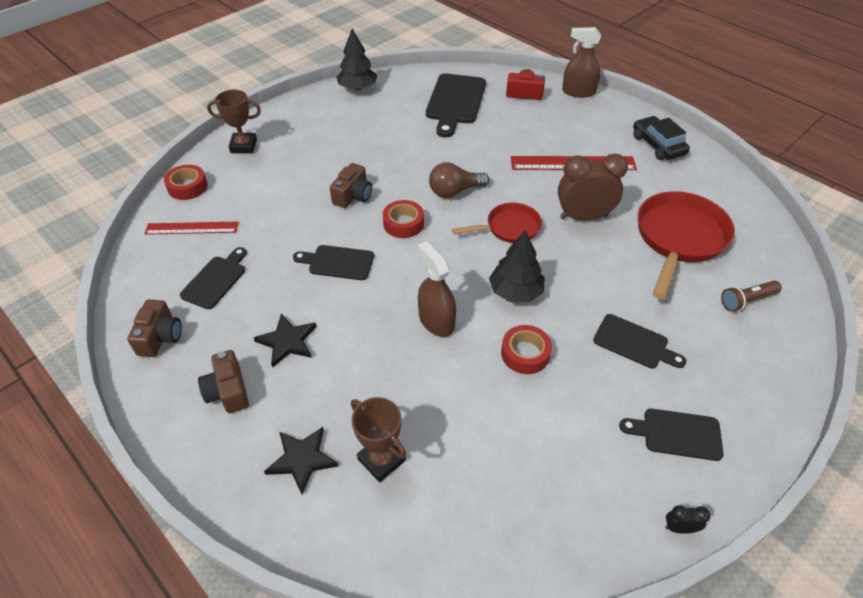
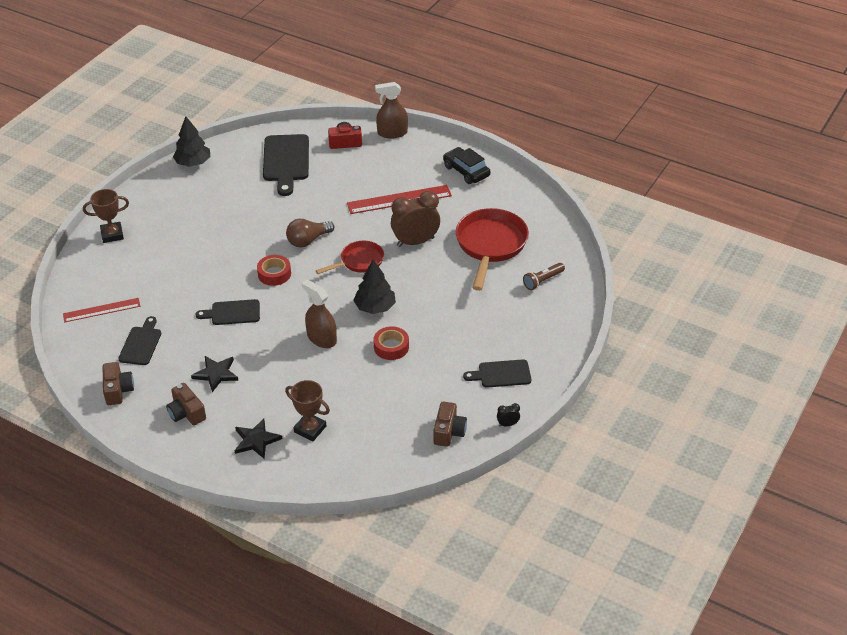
camera: 15 degrees left, 5 degrees down
(187, 187) = (80, 278): red tape -> none
(353, 196) = (225, 259): brown camera -> brown camera (449, 432)
(634, 343) = (466, 325): black cutting board -> none

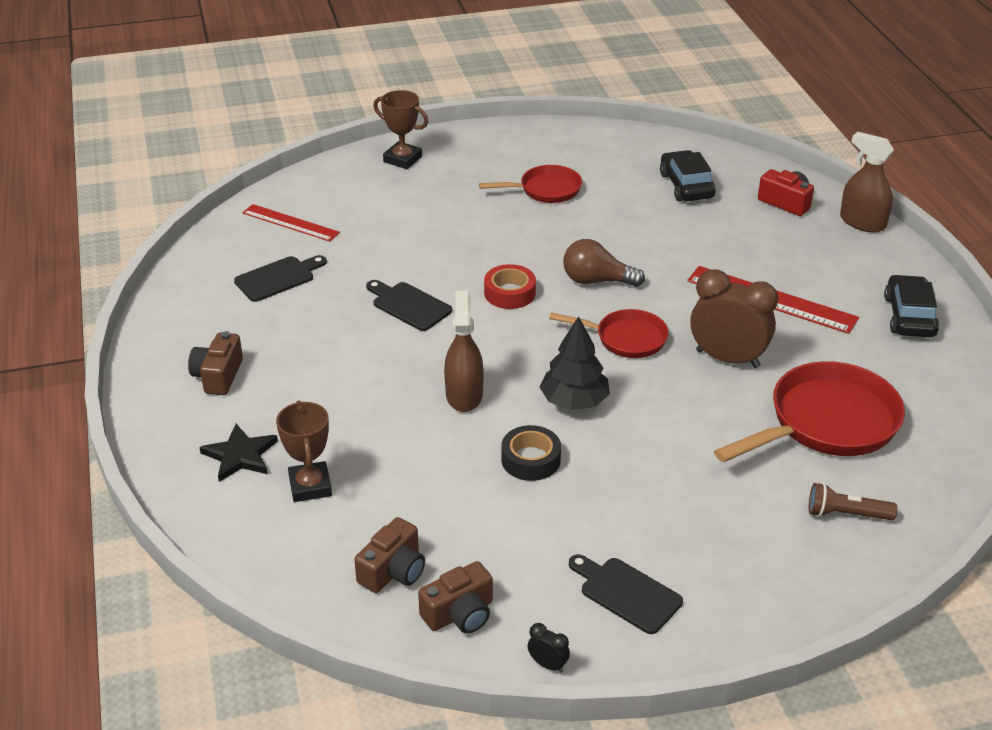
camera: 45 degrees right, 5 degrees down
(118, 390) = (192, 308): brown camera -> brown camera (393, 571)
(193, 163) = (580, 135): black tree -> none
(216, 374) = (303, 356): black star -> none
(217, 206) = (546, 190): none -> red pan
(286, 161) = (686, 185): black cutting board -> black car
(391, 347) = (530, 460): red tape -> black tape

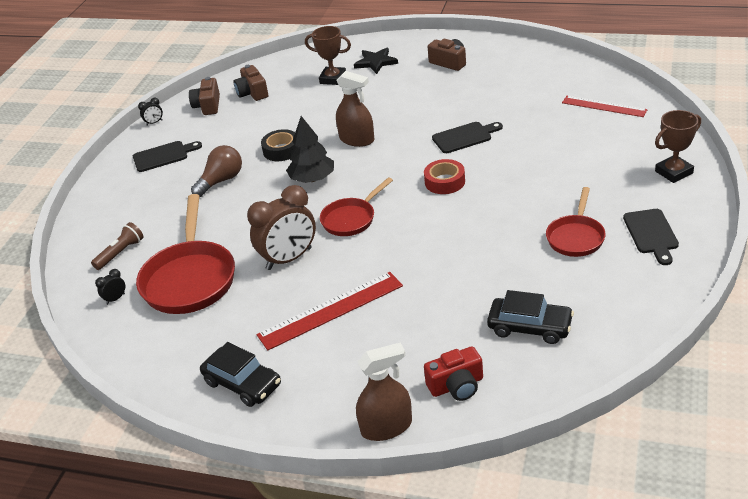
camera: 125 degrees right, 0 degrees up
(278, 278) = (535, 93): black cutting board -> black cutting board (651, 234)
(290, 223) = (604, 106): red ruler -> red ruler turned 60 degrees clockwise
(597, 281) = (427, 226): brown light bulb -> brown light bulb (221, 181)
(913, 471) = (115, 299): none -> black clock

